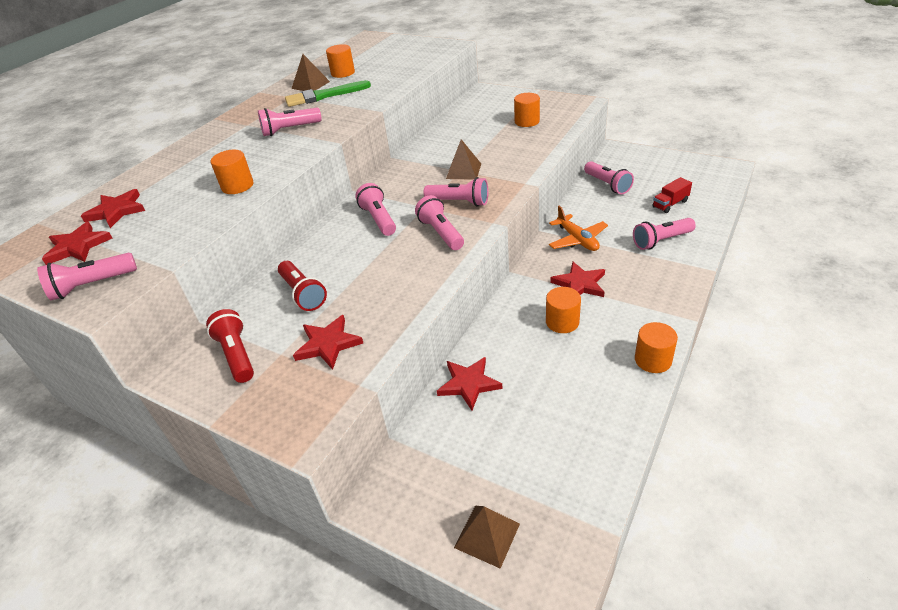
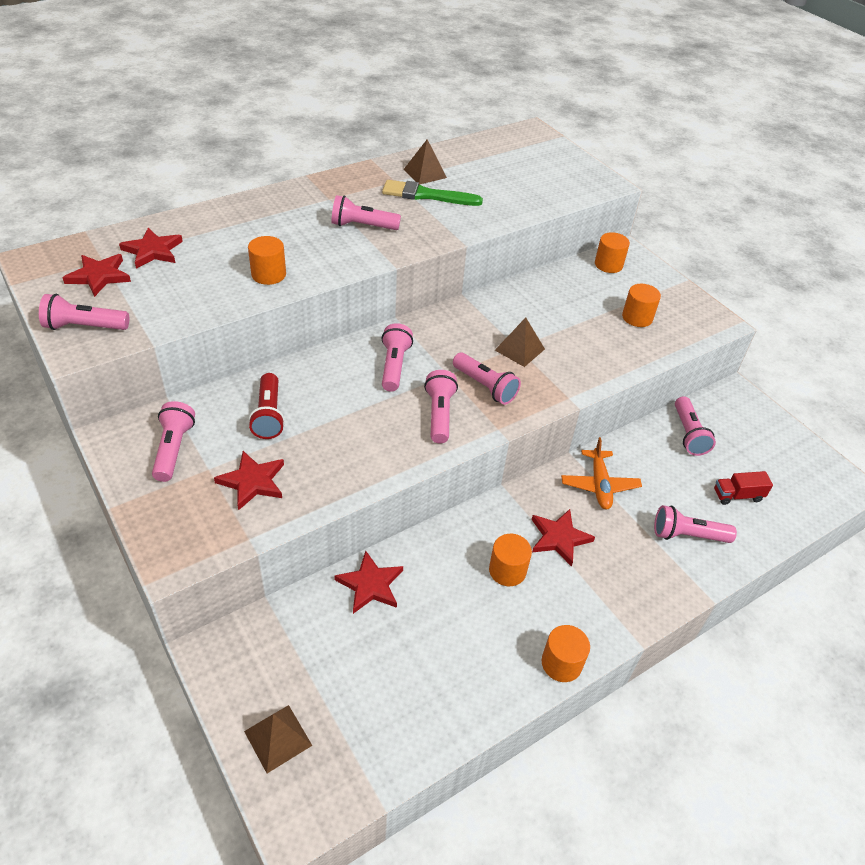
camera: 20 degrees right, 5 degrees up
(237, 355) = (174, 449): red flashlight -> pink flashlight
(343, 73) = (468, 171): orange cylinder -> orange cylinder (608, 265)

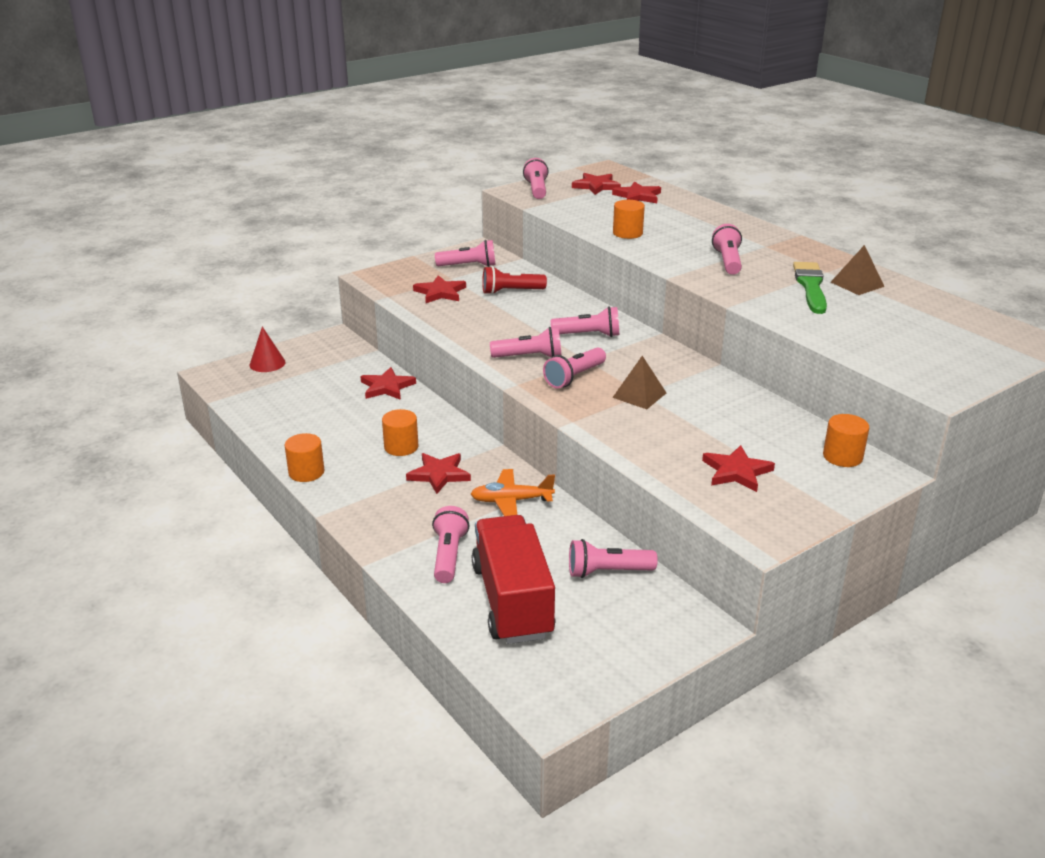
camera: 90 degrees right, 15 degrees down
(277, 738) = (267, 363): brown pyramid -> red cone
(637, 317) = (736, 471): orange cylinder -> red star
(737, 495) = (512, 601): red truck -> red truck, size x2.36

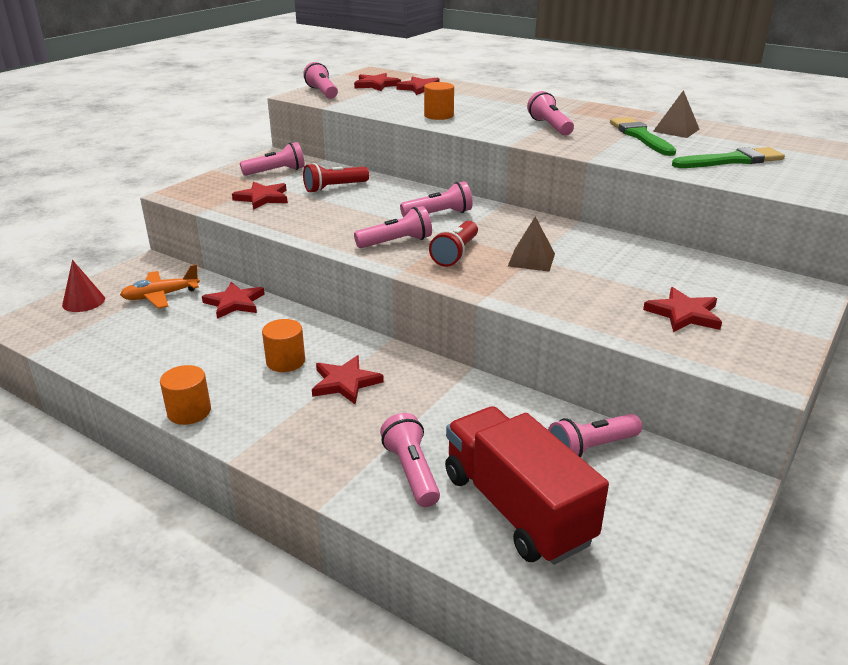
camera: 20 degrees left, 0 degrees up
(511, 501) = (440, 394): orange plane -> orange plane (161, 296)
(574, 377) = (455, 254): pink flashlight -> red flashlight
(842, 457) = (760, 282): orange cylinder -> none
(876, 329) = (731, 160): none -> green brush

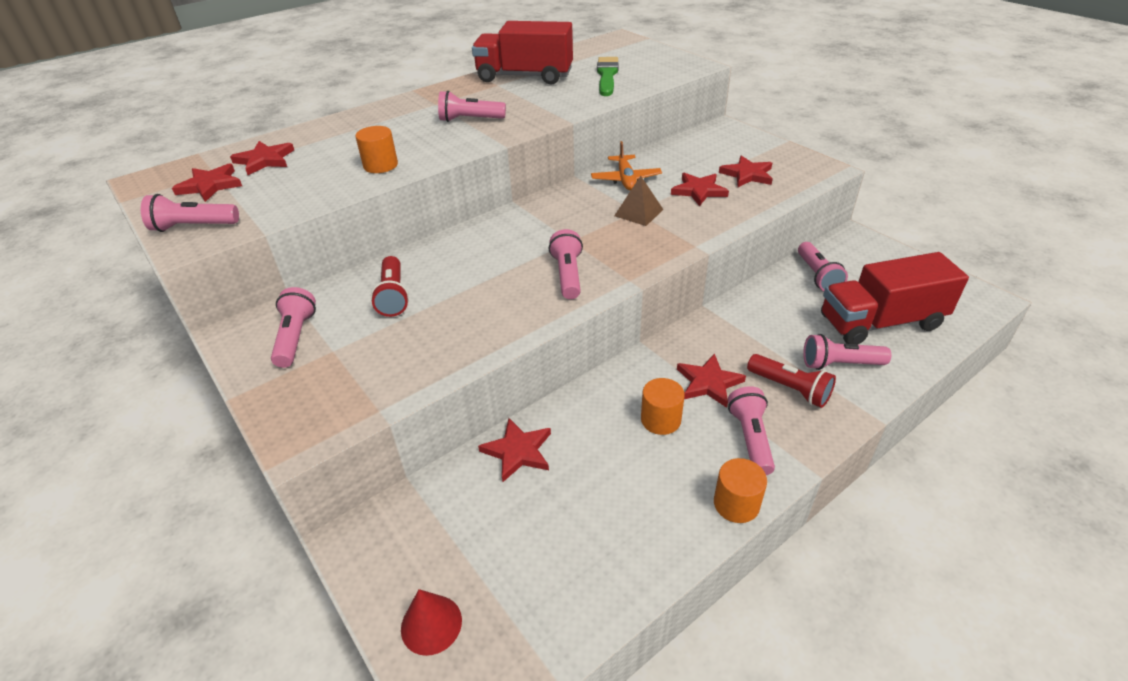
camera: 70 degrees left, 10 degrees up
(161, 296) = (462, 526): orange plane -> orange plane (625, 179)
(262, 198) = (380, 357): red star -> red star (699, 191)
(439, 214) = (516, 240): pink flashlight -> pink flashlight (750, 438)
(455, 254) = (610, 246): red flashlight -> red flashlight (790, 389)
(640, 136) = (528, 91): green brush -> none
(676, 130) = (525, 76): brown pyramid -> red truck

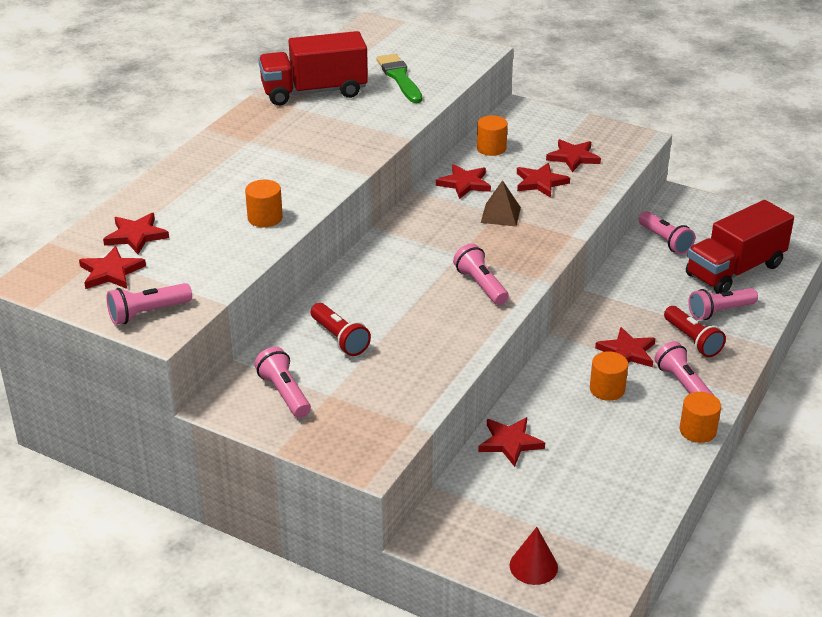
camera: 25 degrees left, 5 degrees down
(470, 120) = (305, 153): pink flashlight -> none
(625, 179) = (464, 183): orange plane -> red star
(673, 154) = (491, 148): none -> orange cylinder
(790, 389) = (692, 340): red flashlight -> red flashlight turned 45 degrees clockwise

